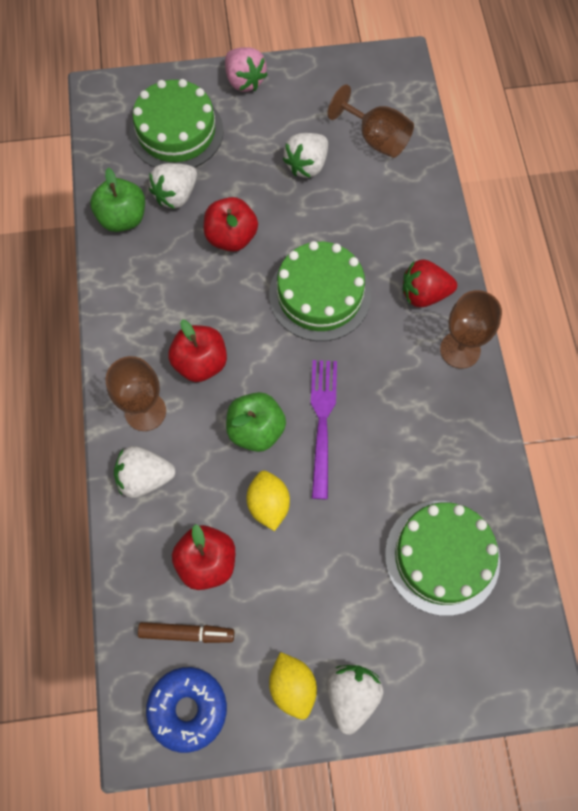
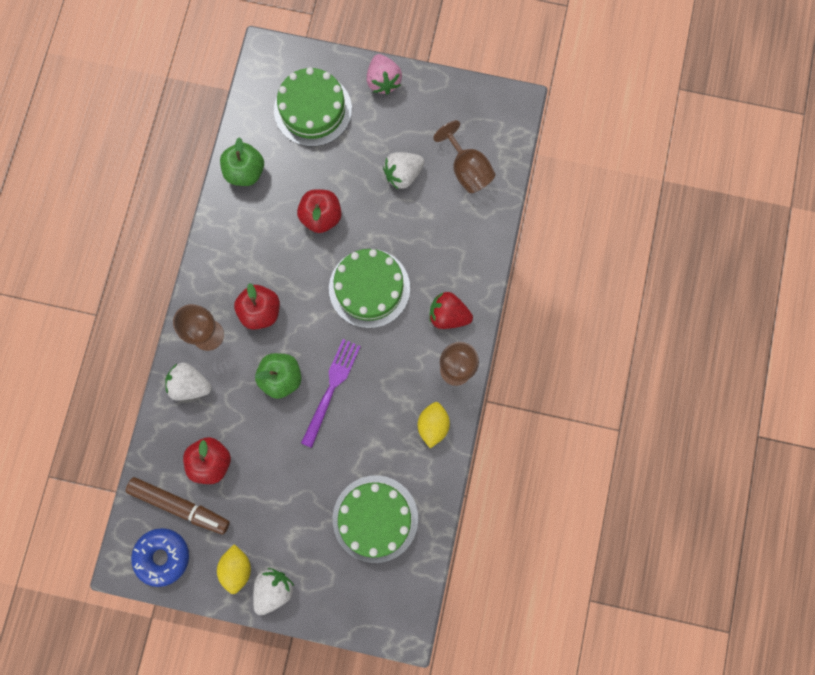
camera: 20 degrees right, 10 degrees up
(176, 195) = (292, 166): white strawberry -> none
(186, 633) = (180, 506): brown marker -> brown marker, size x1.57
(268, 504) = (269, 436): yellow lemon -> yellow lemon (433, 425)

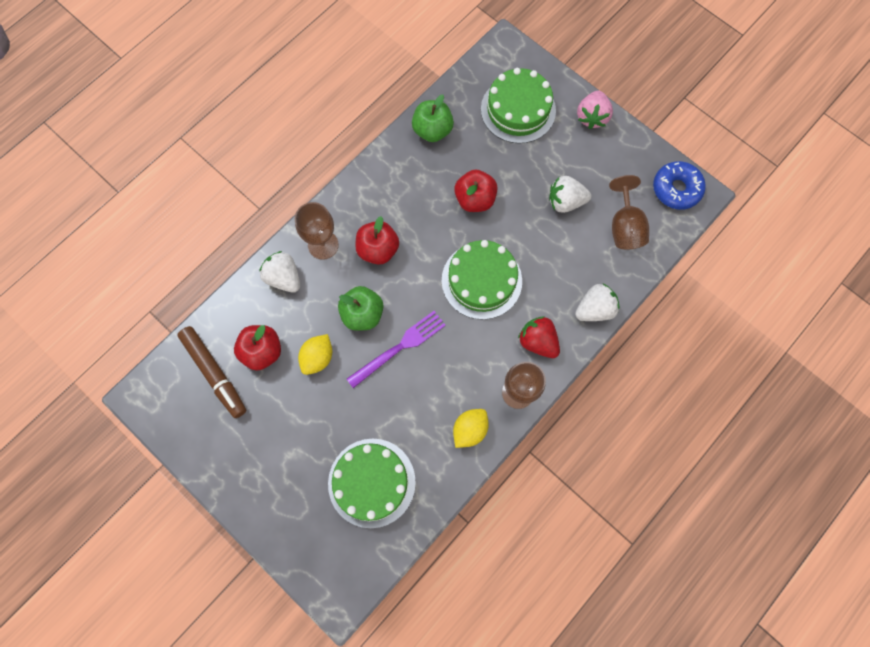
camera: 30 degrees right, 5 degrees down
(163, 556) = (174, 408): blue donut -> blue donut (676, 189)
(237, 568) = (229, 455): yellow lemon -> yellow lemon (318, 358)
(274, 589) = (248, 492): white strawberry -> white strawberry (594, 309)

